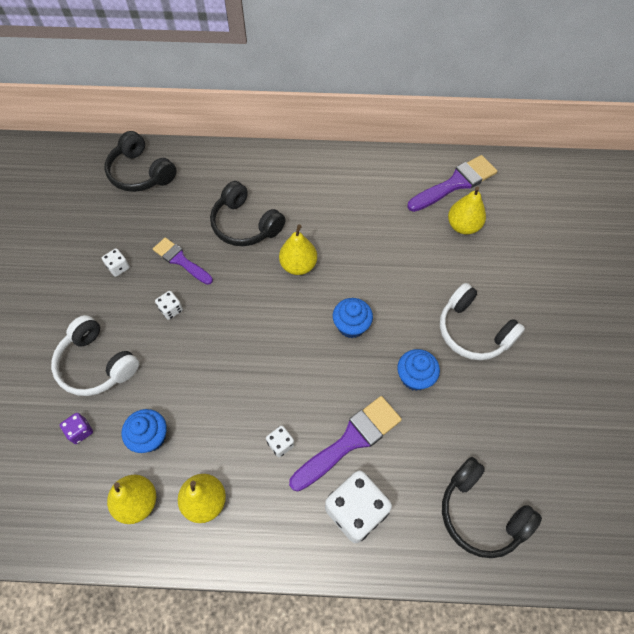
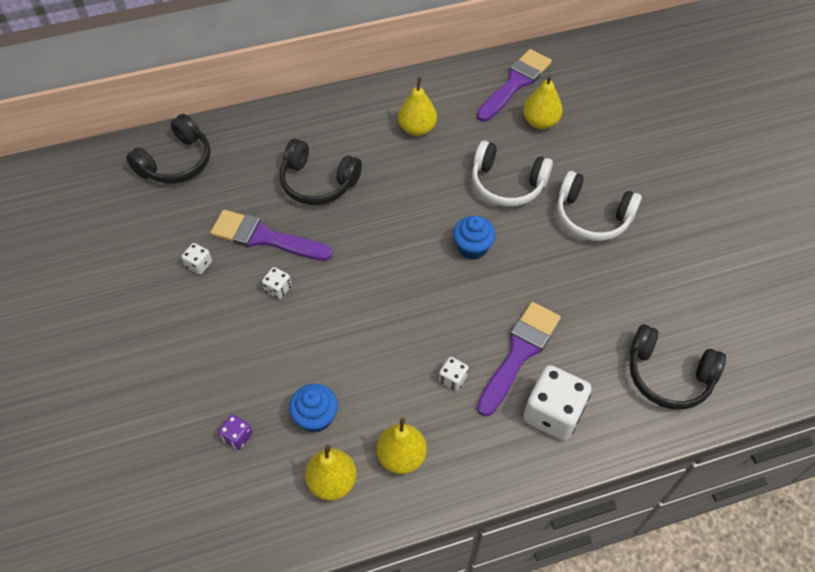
camera: 20 degrees left, 5 degrees down
(97, 364) = (223, 366): white headphones -> white headphones (507, 184)
(141, 173) = (176, 162): black headphones -> black headphones turned 75 degrees counterclockwise
(181, 260) = (265, 237): purple brush -> purple brush, size x1.51
(298, 265) = (392, 206): yellow pear -> yellow pear (417, 129)
(414, 377) = (555, 276): blue cupcake -> none

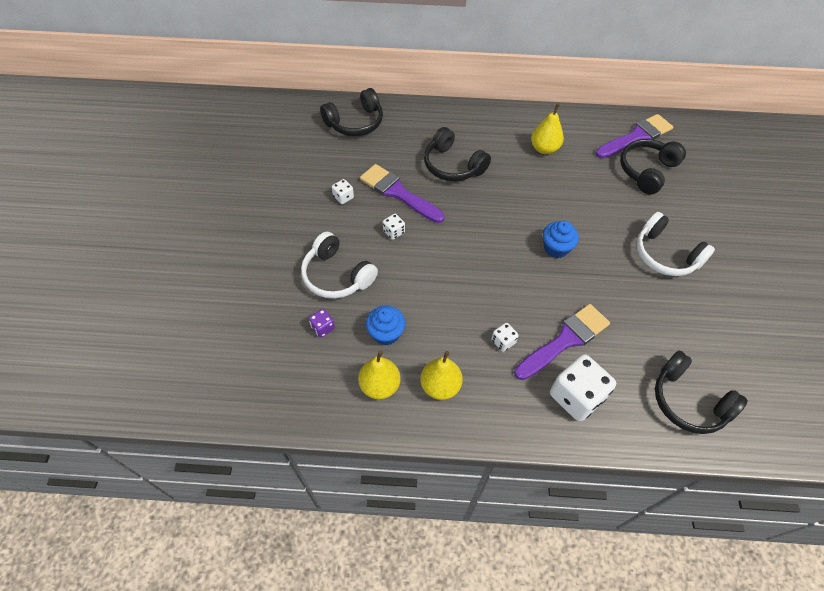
camera: 20 degrees right, 0 degrees up
(507, 184) = (602, 209): white headphones -> white headphones (337, 275)
(540, 122) = (646, 171): yellow pear -> black headphones

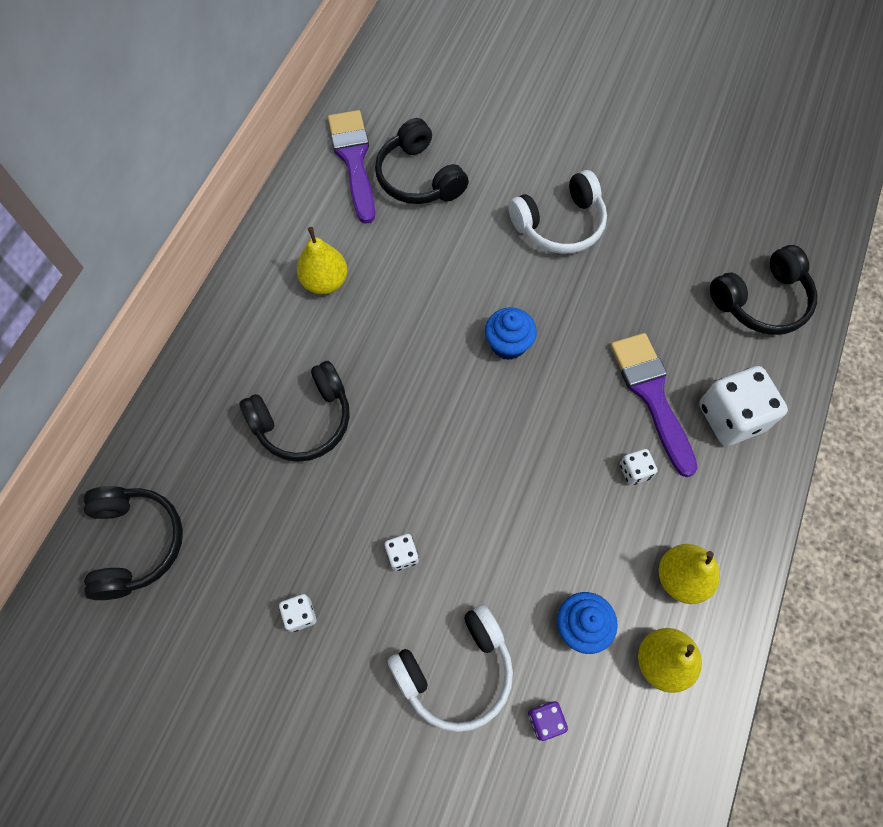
camera: 70 degrees left, 10 degrees up
(398, 193) = (326, 522): purple brush -> none

